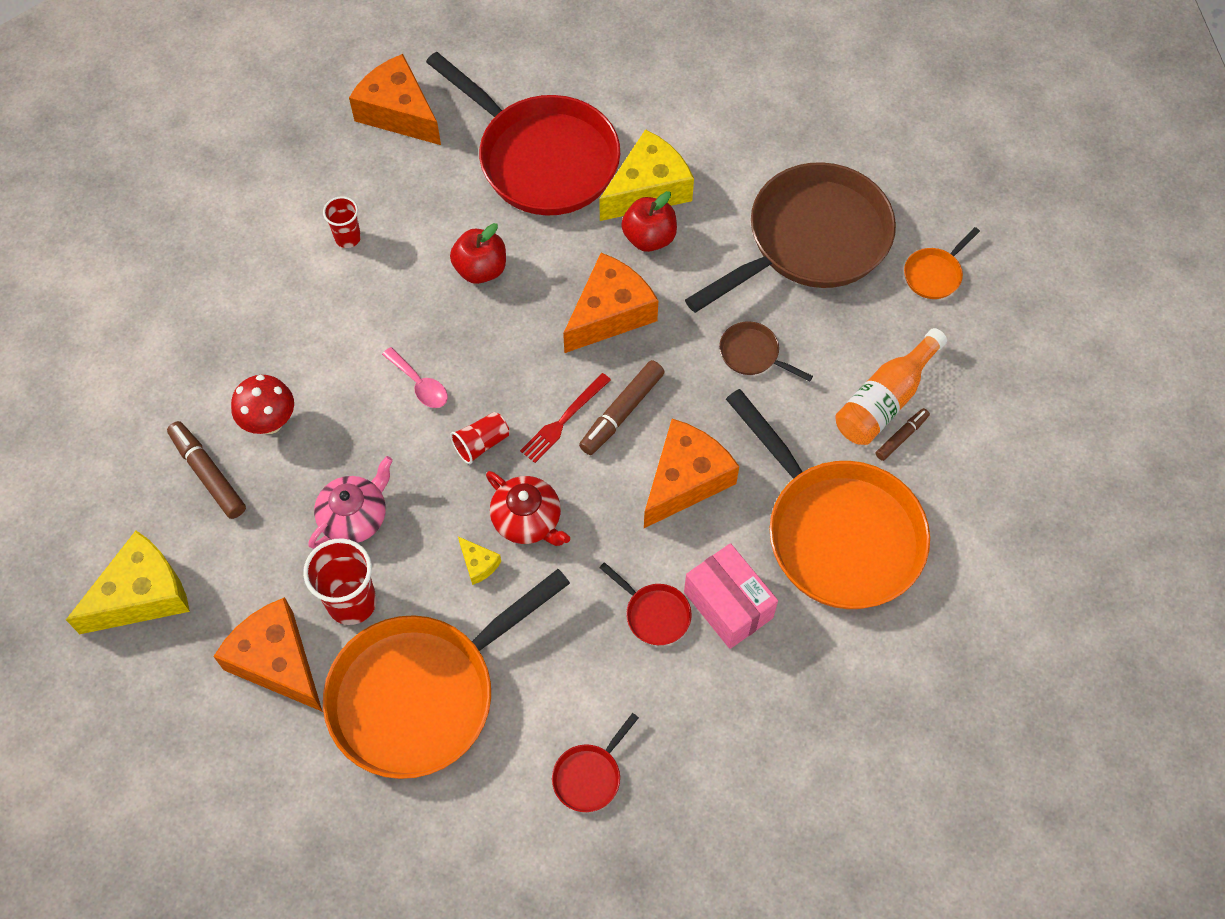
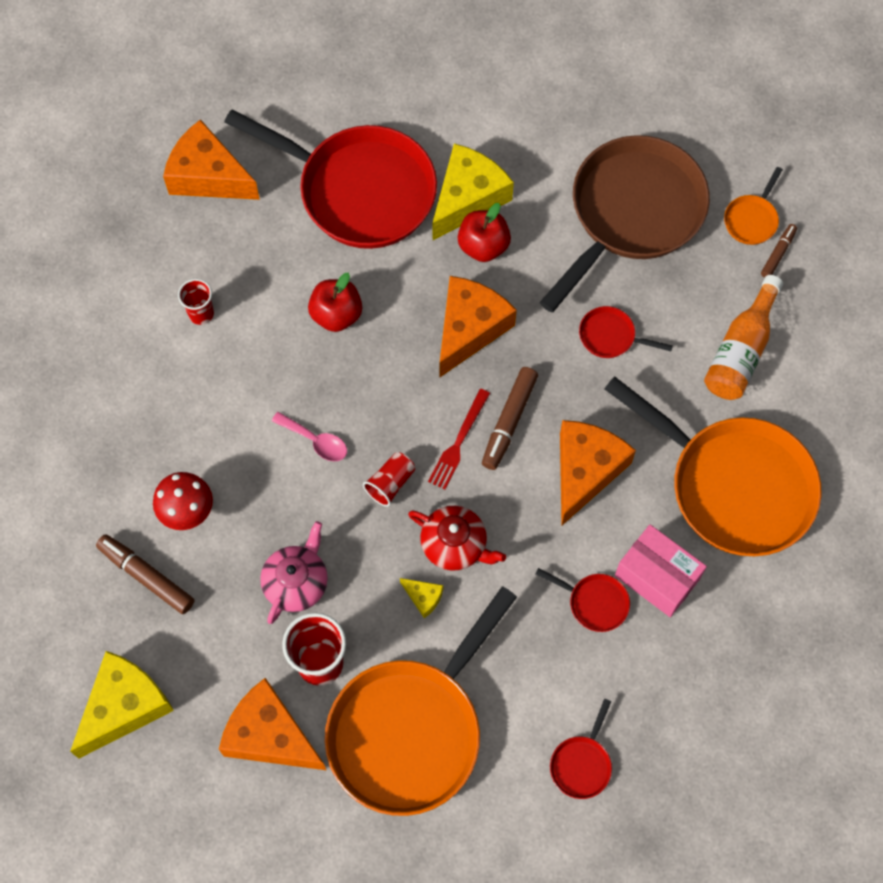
camera: 15 degrees left, 5 degrees up
(752, 354) = (610, 336): brown pan -> red pan
(901, 437) = (765, 382): brown marker -> brown marker (778, 253)

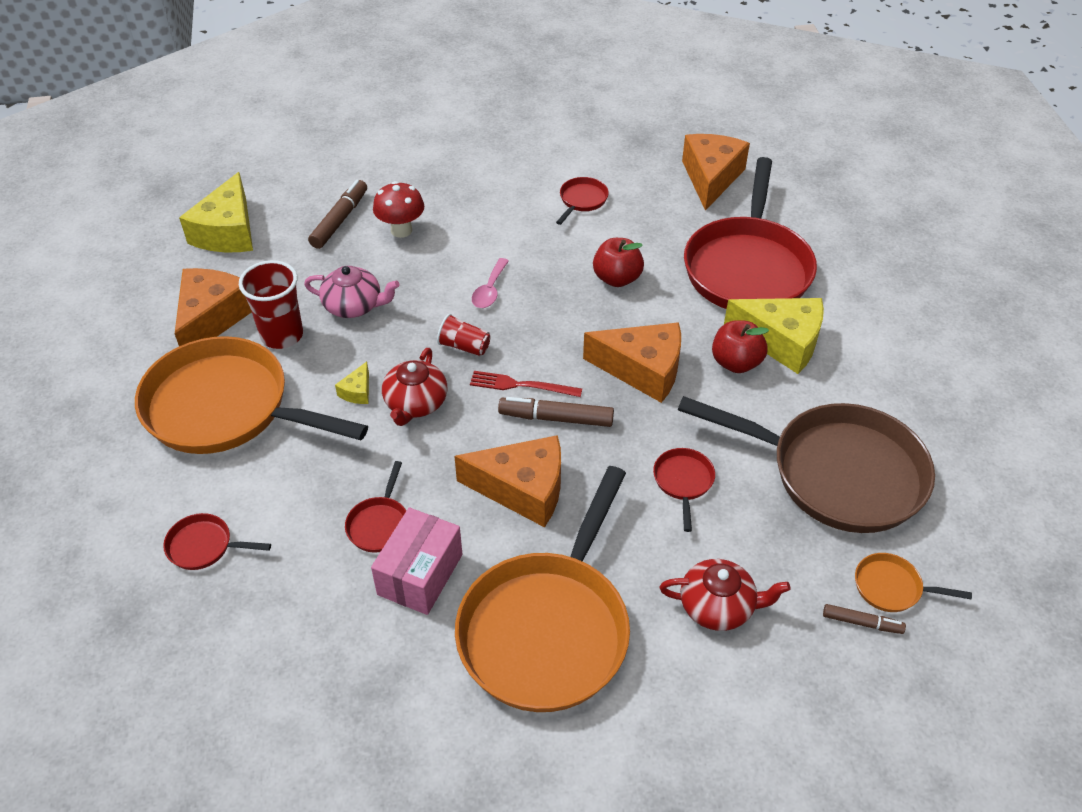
camera: 75 degrees right, 20 degrees down
(124, 706) = (228, 232): yellow cheese -> yellow cheese turned 75 degrees clockwise
(201, 314) = (582, 200): red cup -> red pan
(741, 351) = (718, 606): orange bottle -> red teapot

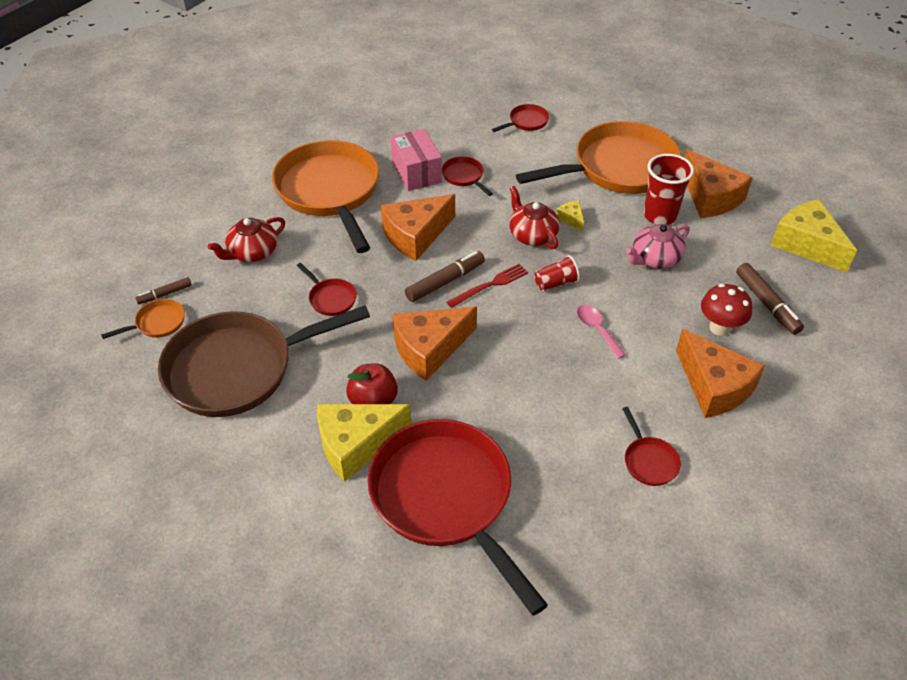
camera: 135 degrees right, 0 degrees up
(617, 278) = (529, 406): red apple -> none
(711, 178) = (584, 587): orange cheese -> orange cheese (714, 386)

